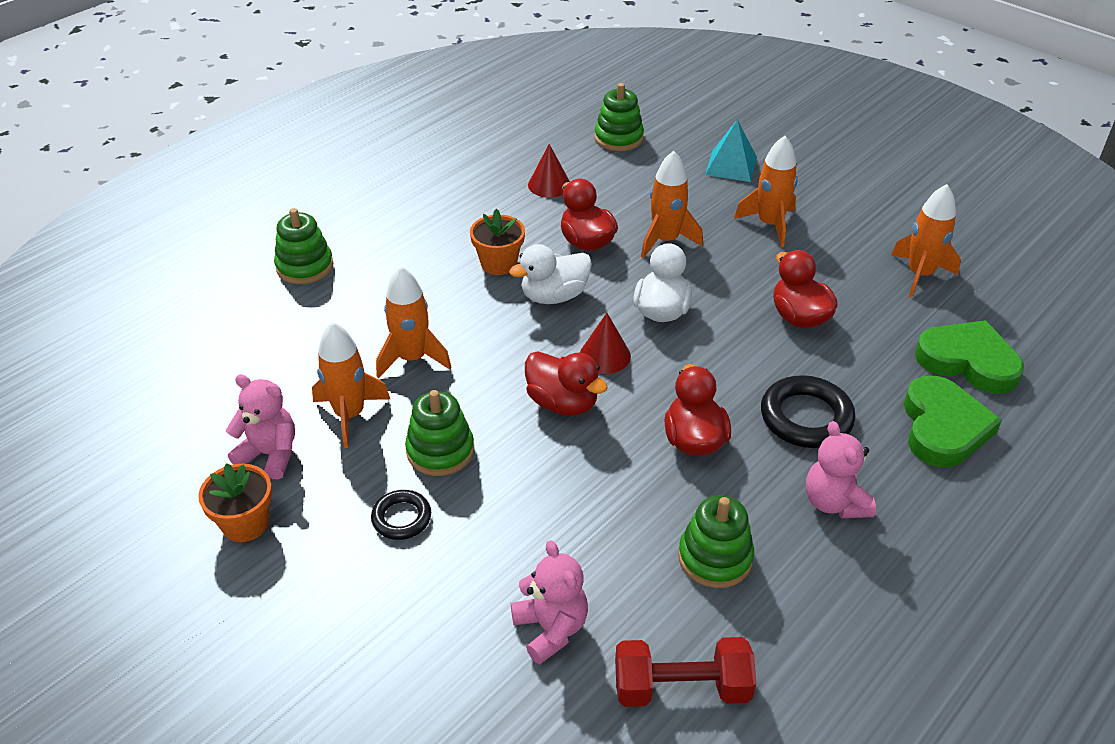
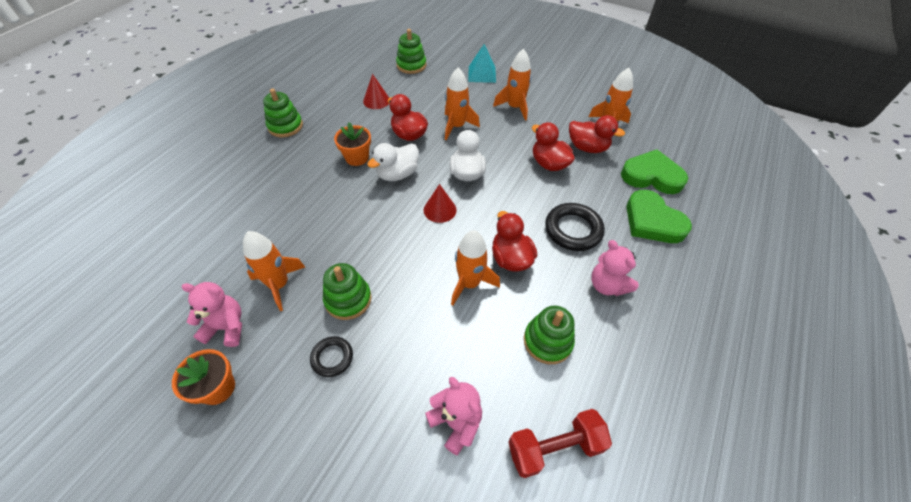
camera: 15 degrees left, 10 degrees up
(305, 266) = (226, 180): green stacking toy -> green stacking toy (285, 126)
(412, 358) = (314, 234): orange rocket -> orange rocket (469, 283)
(562, 403) = (421, 248): red duck -> red duck (587, 148)
(943, 427) = (652, 221): green heart -> green heart turned 150 degrees clockwise

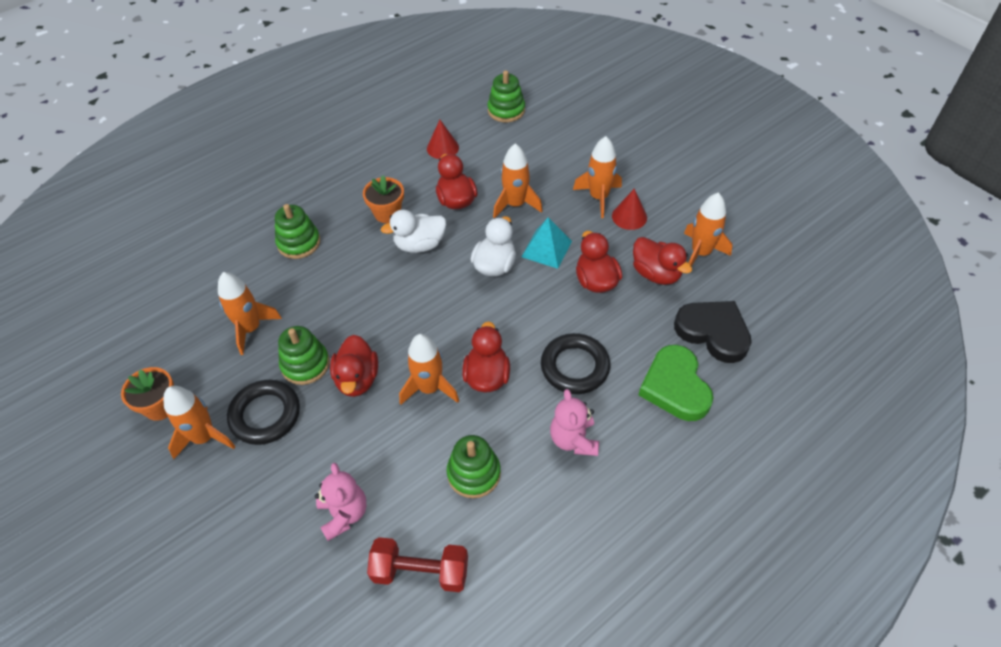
camera: 25 degrees right, 0 degrees up
(226, 327) = (189, 354): pink teddy bear -> none
(280, 402) = (204, 437): none -> orange rocket
(285, 126) = (332, 156): green stacking toy -> green stacking toy (299, 243)
(332, 358) = (265, 415): black ring -> black ring, size x1.69
(403, 296) = (357, 379): none -> red duck
(440, 210) = (442, 299): red cone -> red cone (629, 216)
(482, 74) = (585, 142): turquoise pyramid -> turquoise pyramid (546, 249)
(651, 176) = (713, 332): green heart -> black heart

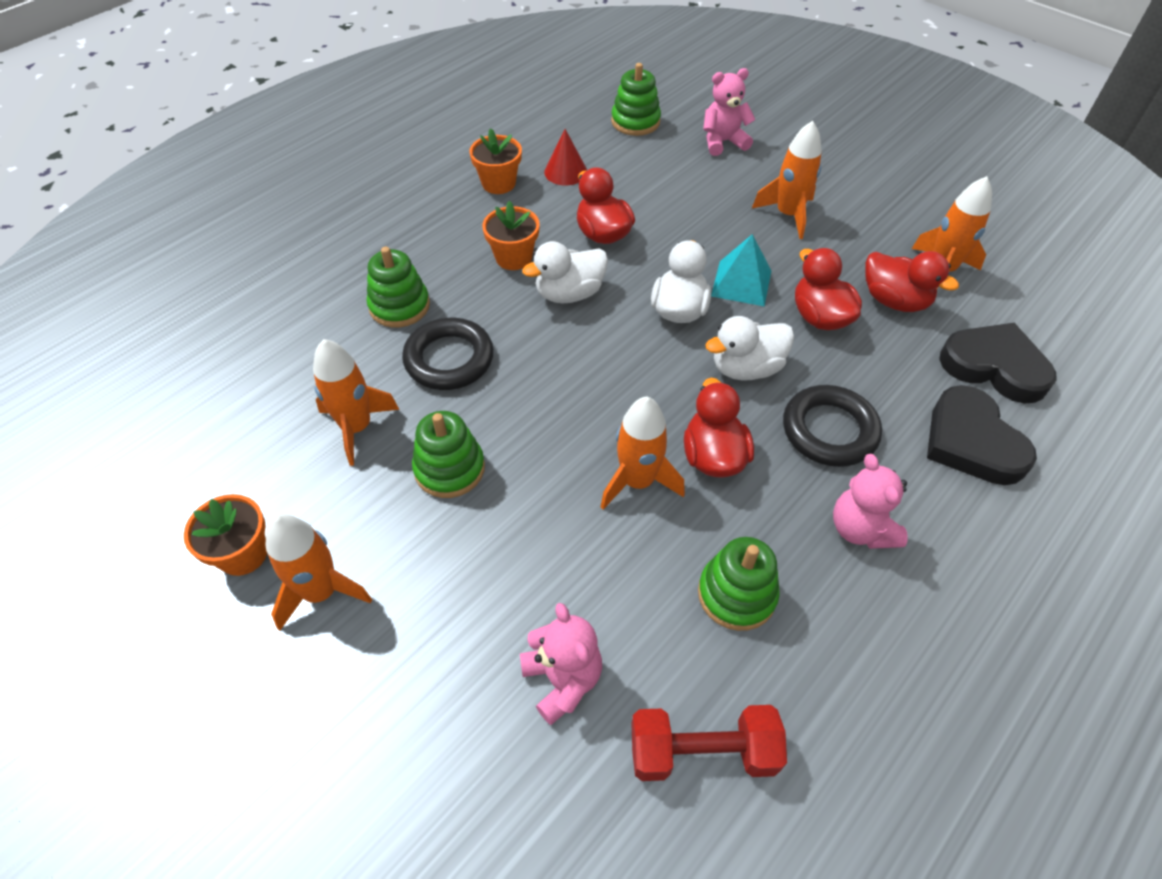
camera: 10 degrees left, 0 degrees up
(265, 415) = (407, 547): black ring -> black ring (449, 359)
(357, 379) = (530, 481): red duck -> none
(391, 153) = (498, 183): none -> orange flower pot
(515, 204) = (683, 232): orange rocket -> none
(530, 314) = (746, 368): none -> white duck
(568, 133) = (723, 142): none -> pink teddy bear
(629, 216) = (835, 234): red cone -> none
(675, 387) = (971, 442): green heart -> black heart

